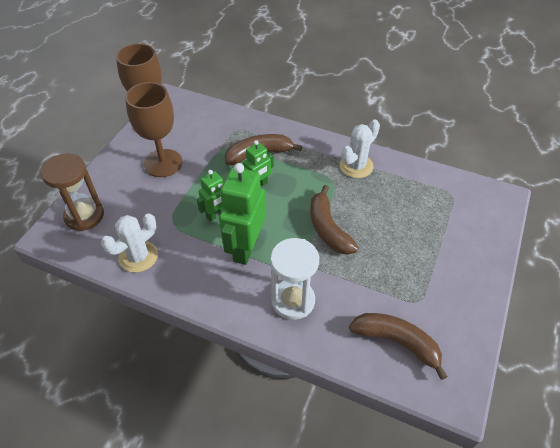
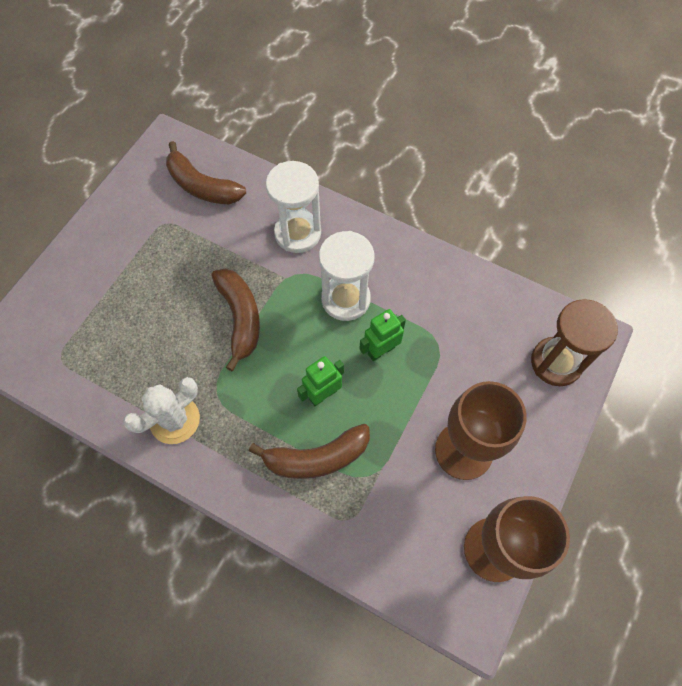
camera: 175 degrees left, 15 degrees up
(138, 256) = (473, 298): white cactus -> none
(245, 248) = (345, 299): green robot -> white hourglass

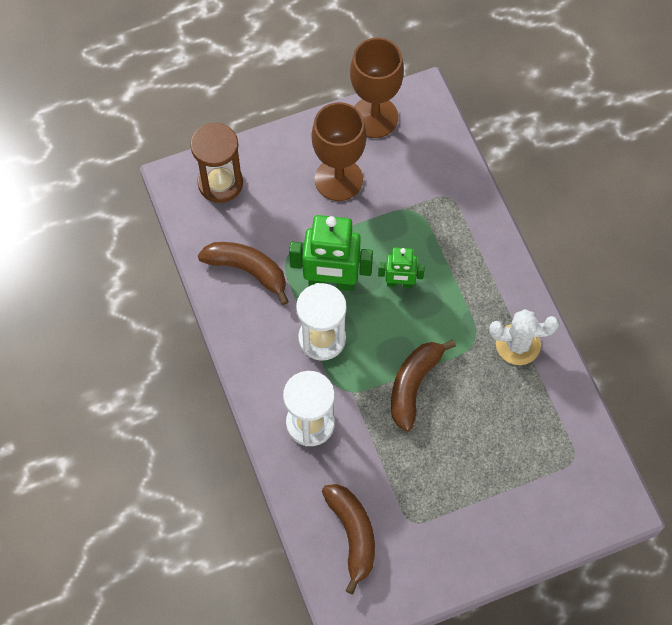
camera: 140 degrees left, 0 degrees up
(317, 457) = (438, 246): brown banana -> brown banana (247, 270)
(381, 350) = (331, 282): green robot -> green robot, size x1.78

